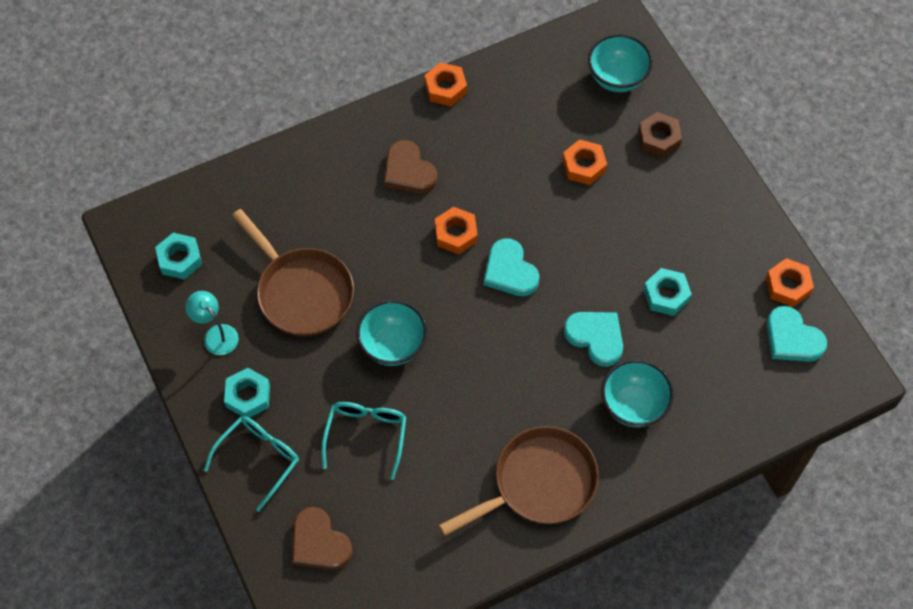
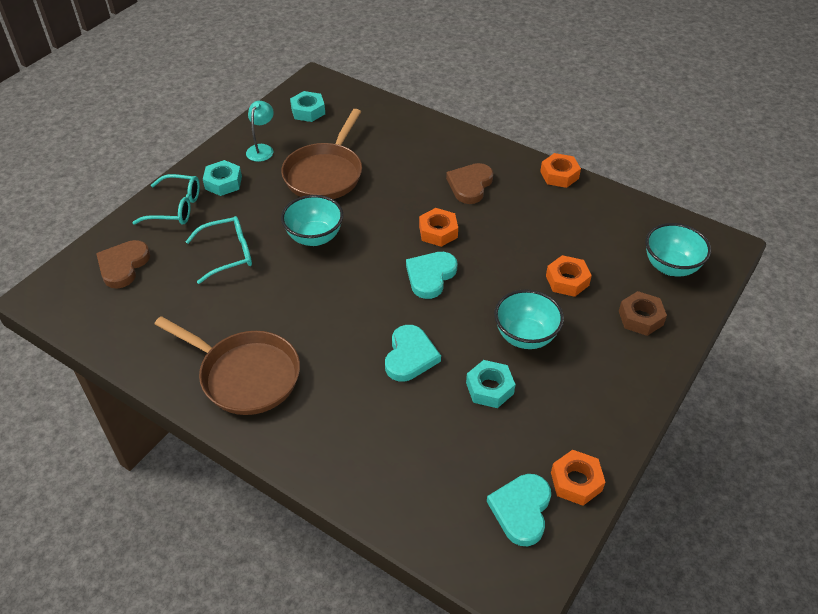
camera: 60 degrees right, 15 degrees down
(633, 405) = (362, 410): turquoise bowl -> turquoise bowl (525, 336)

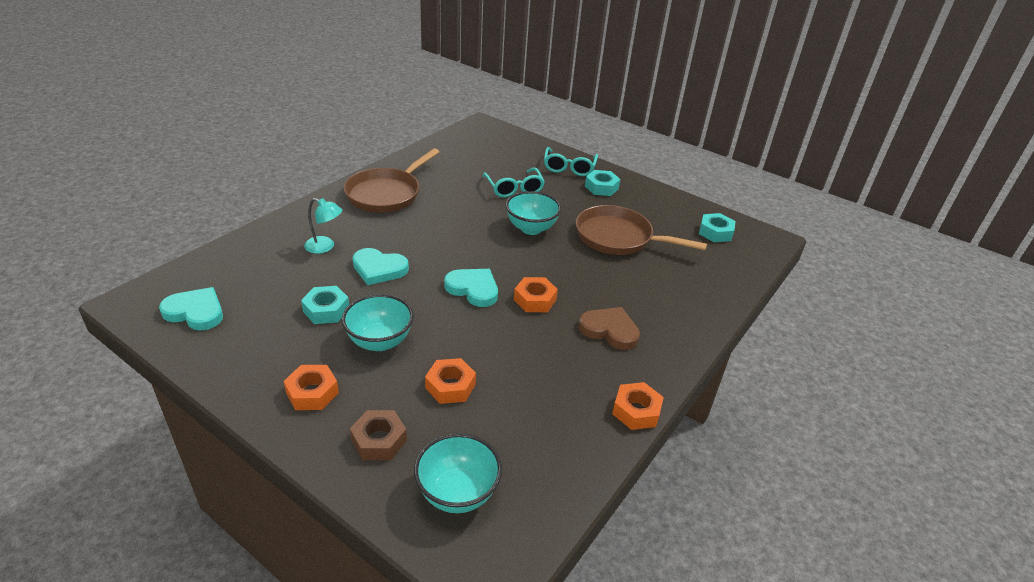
camera: 90 degrees right, 10 degrees down
(123, 266) = (506, 149): brown heart -> none
(262, 149) = (650, 206): turquoise lamp -> turquoise lamp (325, 247)
(576, 481) = (202, 349): orange nut -> orange nut (312, 393)

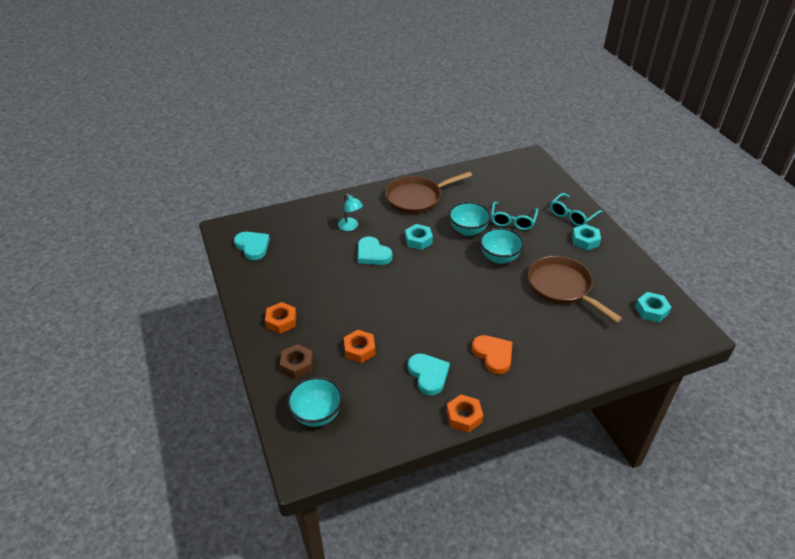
camera: 35 degrees right, 5 degrees up
(326, 310) = (322, 271): turquoise nut -> turquoise nut (418, 240)
(380, 341) = (339, 304): turquoise bowl -> turquoise bowl (468, 230)
(473, 289) = (422, 290): turquoise heart -> turquoise heart (428, 375)
(535, 300) = (458, 313): orange nut -> none
(609, 330) = (493, 355): brown heart -> orange heart

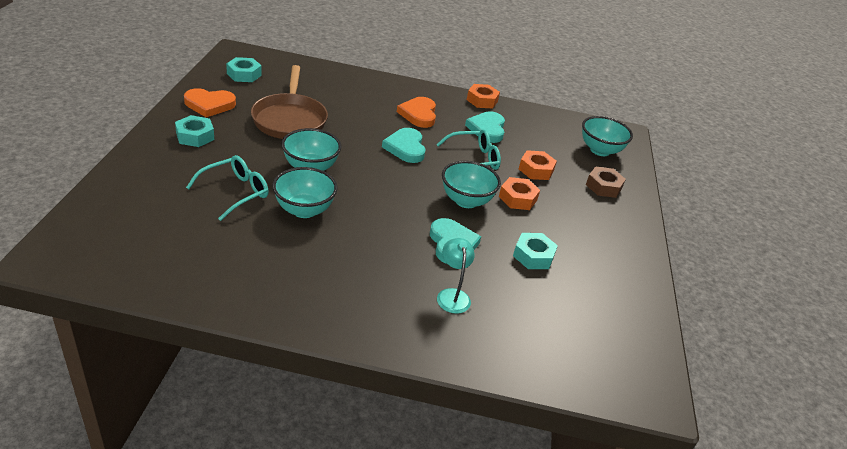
camera: 155 degrees left, 5 degrees down
(253, 246) = (614, 338): turquoise heart -> turquoise heart (405, 148)
(281, 321) = (606, 228): orange nut -> orange nut (517, 198)
(388, 289) = (466, 201): none -> turquoise bowl
(417, 198) = (314, 288): brown pan -> none
(418, 240) = (379, 230): turquoise nut -> turquoise nut (533, 256)
(572, 215) = (158, 162): turquoise glasses -> turquoise glasses (473, 159)
(619, 268) = (209, 105): none -> orange heart

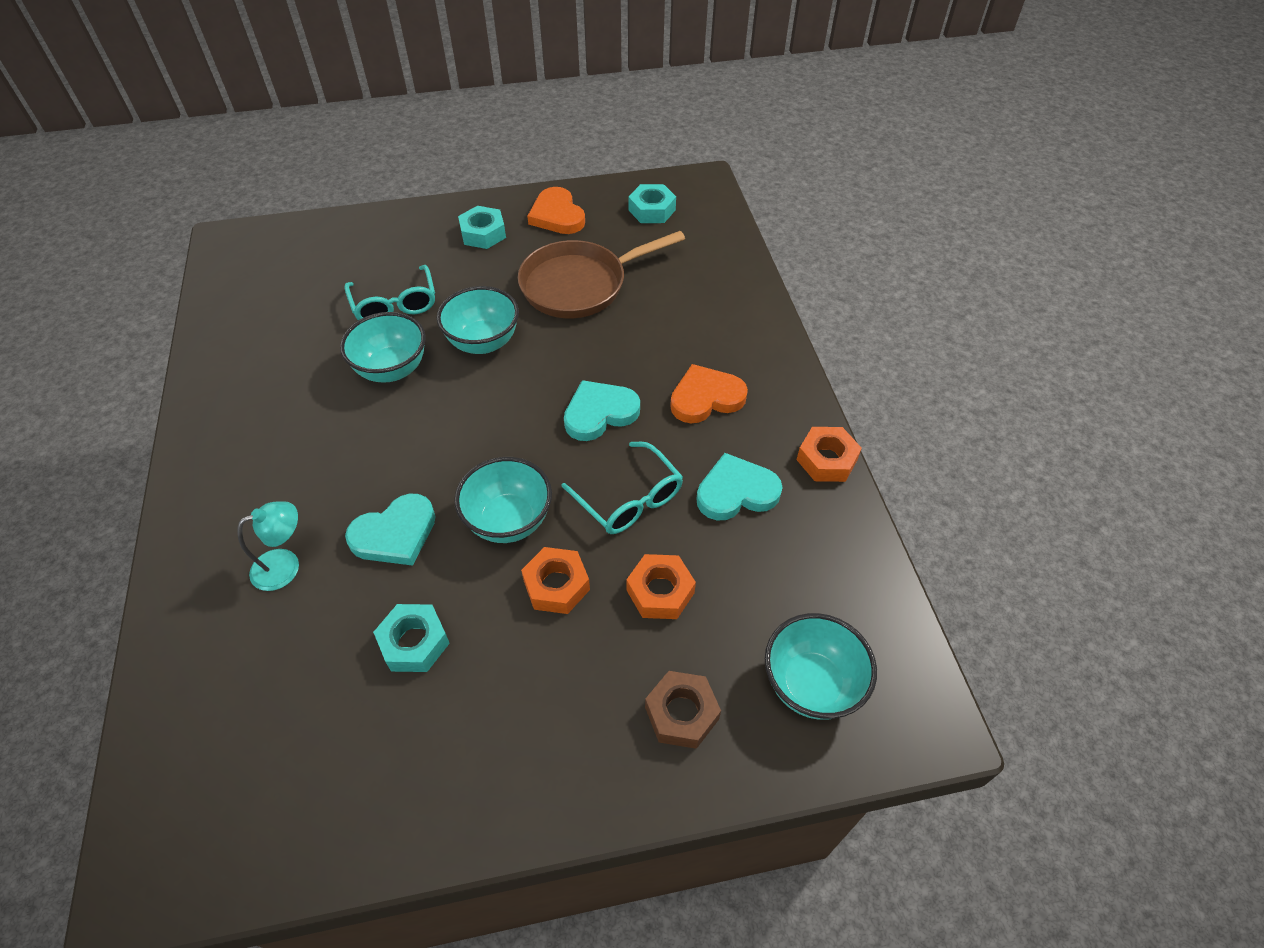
camera: 75 degrees right, 15 degrees up
(235, 192) = (395, 305): turquoise glasses -> turquoise glasses turned 45 degrees clockwise

